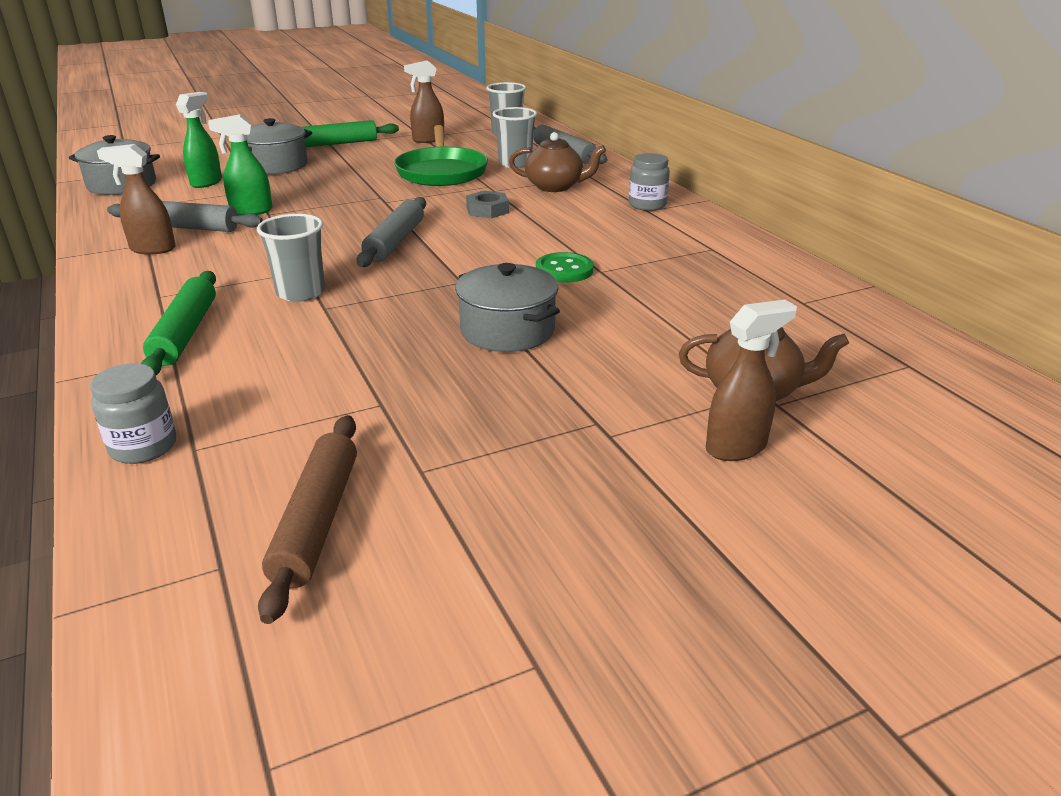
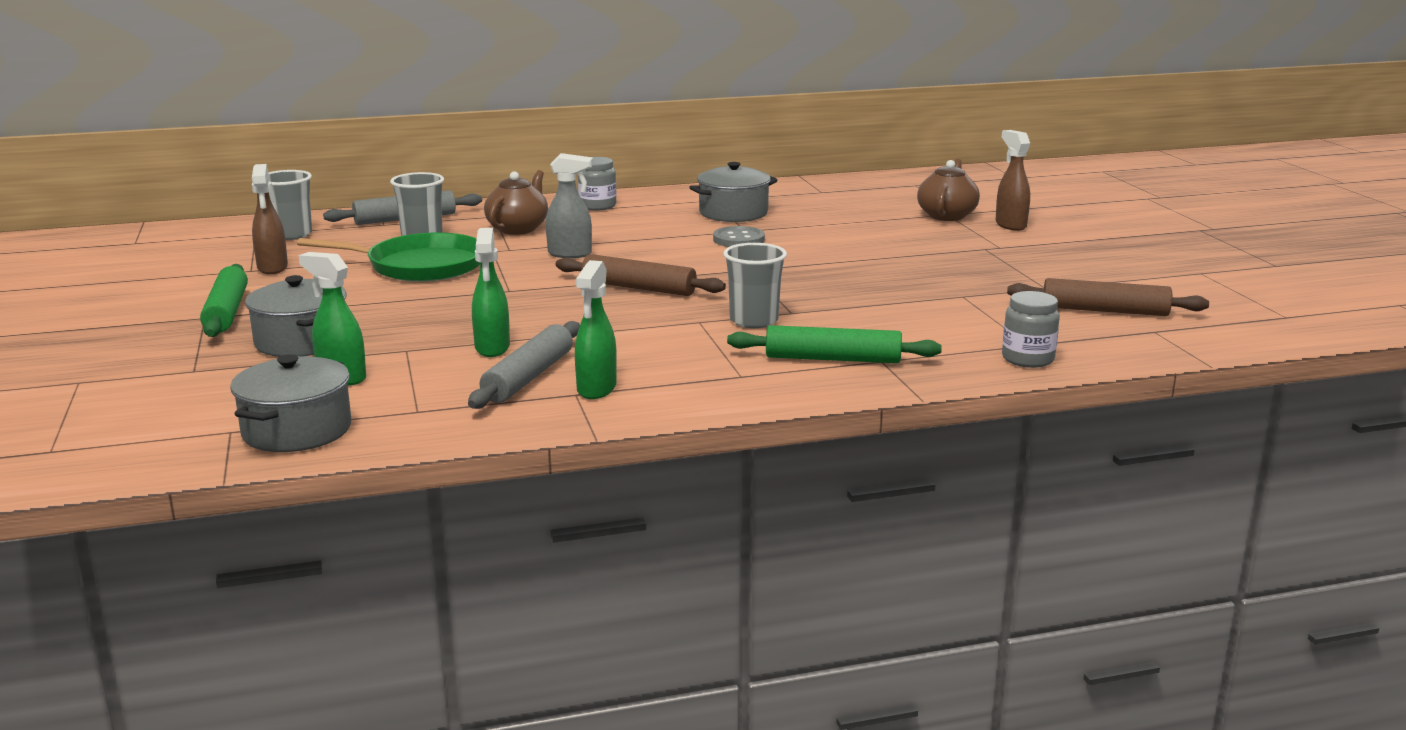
camera: 80 degrees left, 10 degrees down
(152, 249) = (596, 389): brown spray bottle -> green spray bottle
(394, 242) = (638, 288): grey rolling pin -> brown rolling pin
(487, 210) = (570, 254): grey nut -> grey spray bottle
(507, 330) = (850, 260): grey pot -> grey pot (733, 213)
(564, 270) = (738, 239): green button -> grey button

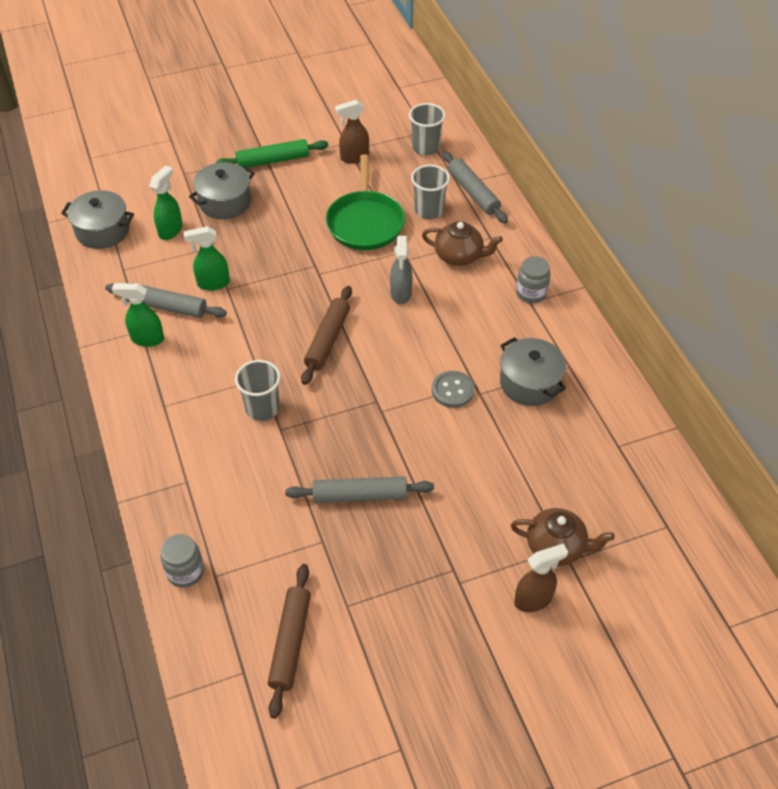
camera: 85 degrees right, 30 degrees up
(832, 359) = (189, 454): green rolling pin -> none
(893, 279) = (360, 495): none -> grey rolling pin

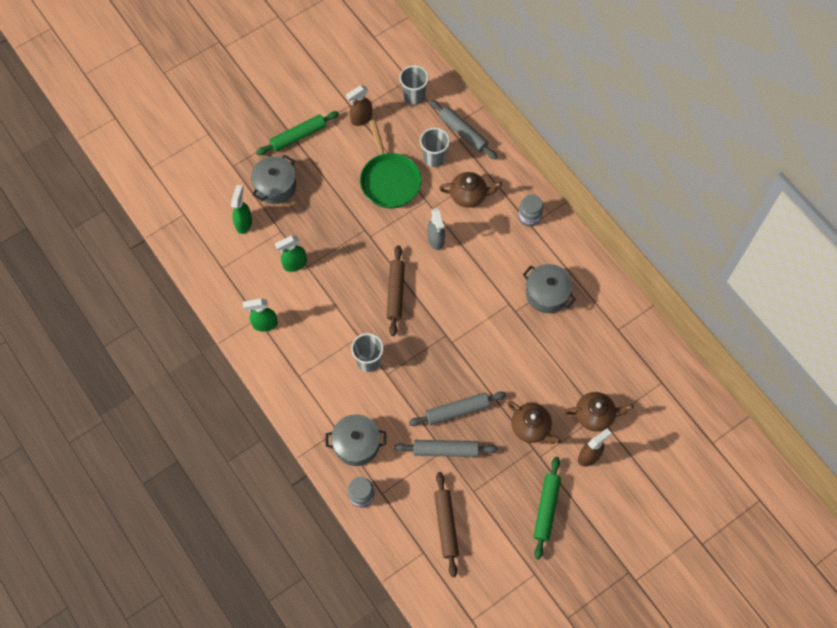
camera: 15 degrees left, 15 degrees up
(102, 231) = (191, 236): grey pot -> grey pot (356, 444)
(167, 307) = (268, 293): grey rolling pin -> grey rolling pin (445, 450)
(448, 657) = (546, 509): none -> green rolling pin
(452, 390) = (496, 313): grey button -> none
(458, 541) = (531, 427): none -> brown teapot

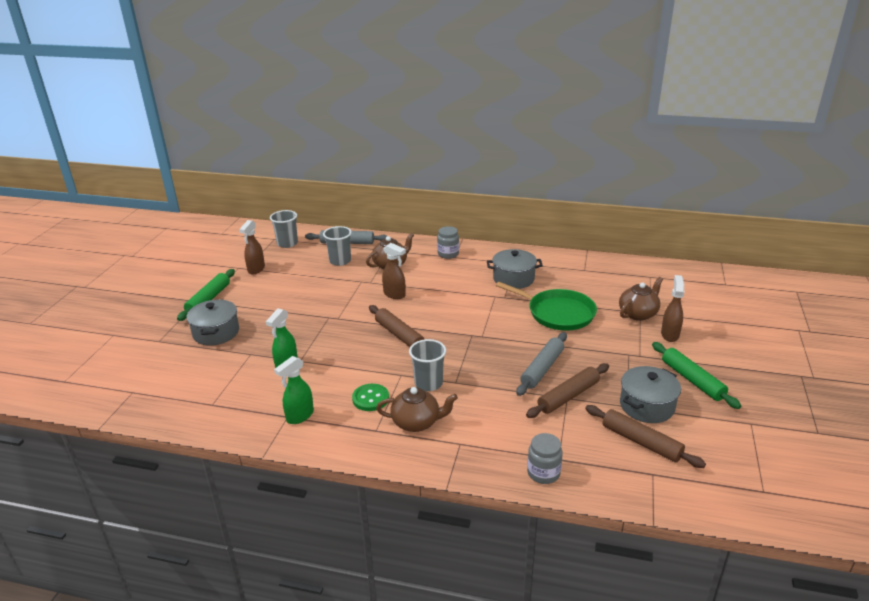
camera: 40 degrees left, 35 degrees down
(244, 223) = (206, 367): green spray bottle -> none
(320, 344) = (370, 398): none -> green button
(356, 444) = (490, 441): grey pot -> grey pot (647, 406)
(389, 180) = (318, 285): green pan -> green pan (557, 313)
(436, 240) = (394, 295): grey spray bottle -> brown spray bottle
(445, 450) = (568, 396): grey rolling pin -> brown rolling pin
(531, 427) = (608, 345): brown teapot -> brown teapot (417, 422)

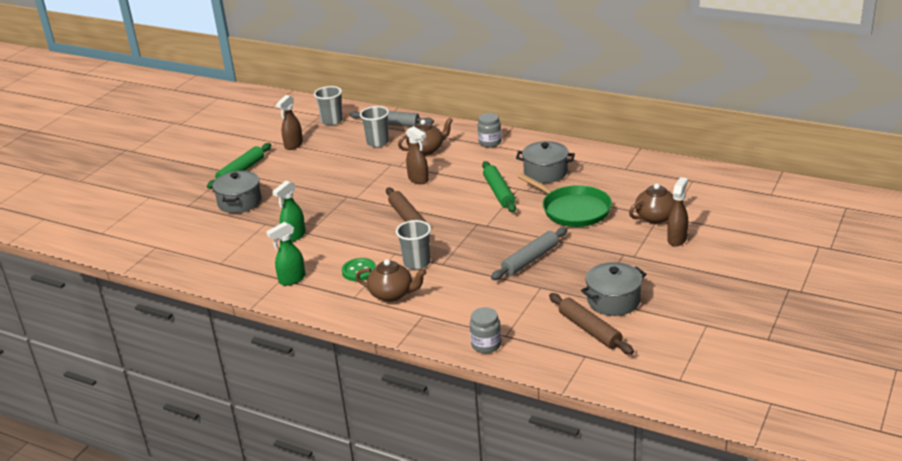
camera: 15 degrees right, 0 degrees up
(568, 396) = (543, 286): brown rolling pin -> none
(692, 380) = (673, 282): green rolling pin -> green rolling pin (499, 192)

